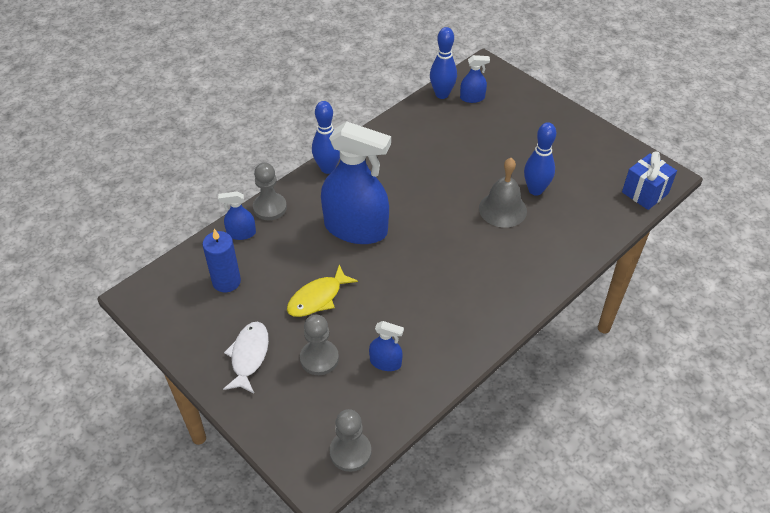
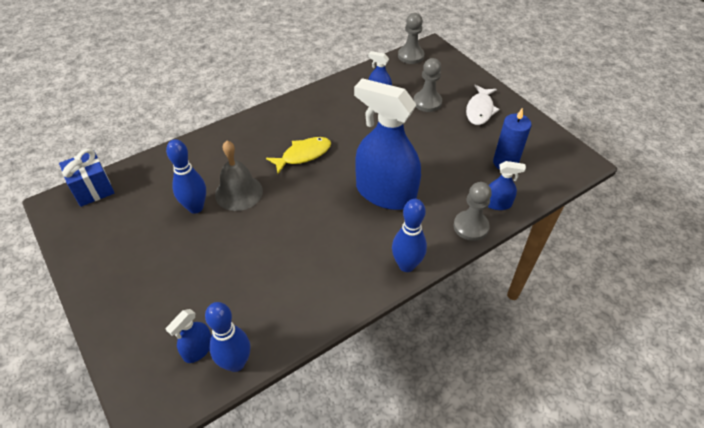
camera: 170 degrees left, 0 degrees up
(317, 298) = (426, 140): yellow fish -> yellow fish (303, 155)
(472, 98) = (198, 349): blue spray bottle -> blue spray bottle turned 60 degrees counterclockwise

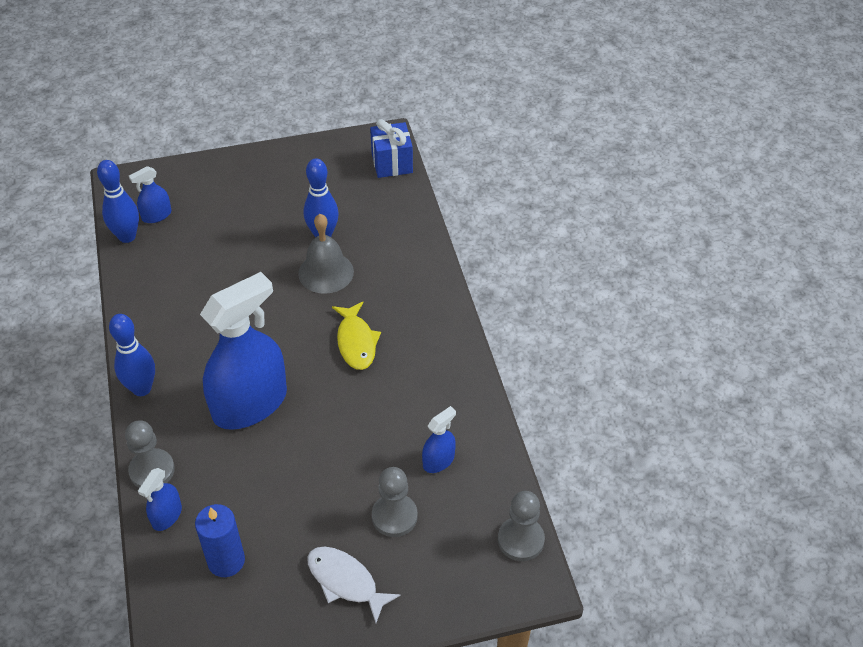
camera: 110 degrees right, 0 degrees up
(198, 349) = (156, 215): blue spray bottle -> blue spray bottle turned 90 degrees counterclockwise

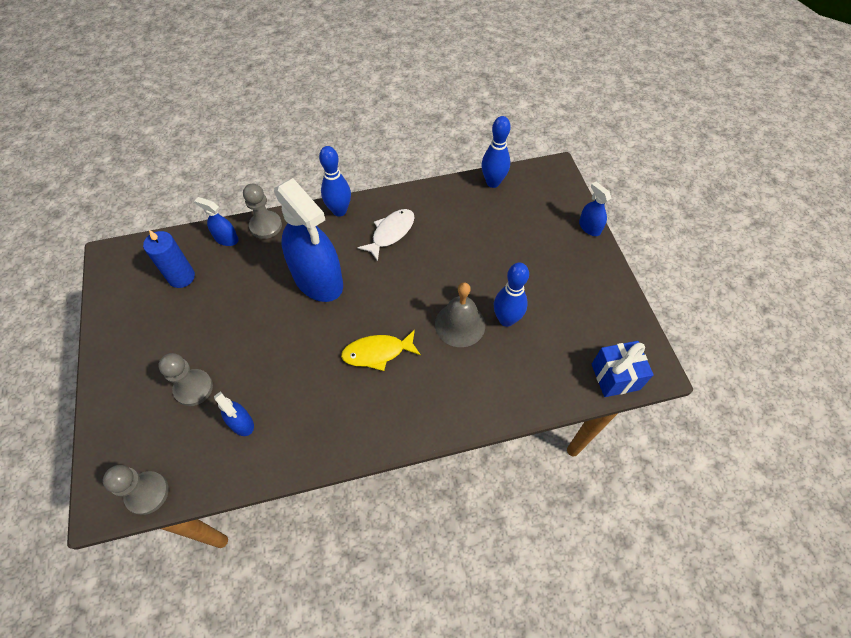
camera: 90 degrees right, 10 degrees up
(156, 215) = (518, 198): blue spray bottle -> blue spray bottle (589, 227)
(345, 581) = (144, 355): white fish -> white fish (391, 233)

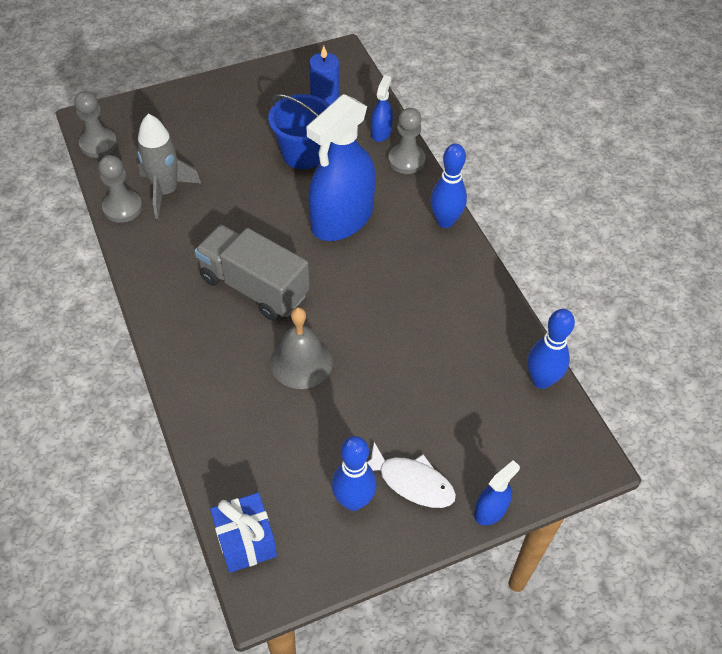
camera: 80 degrees right, 5 degrees down
(193, 388) = (200, 149): grey pawn -> grey pawn (122, 207)
(231, 300) = (303, 154): none -> blue bucket
(241, 423) = (166, 191): blue spray bottle -> grey rocket
(377, 352) = (254, 287): yellow fish -> grey truck
(391, 233) = (423, 276): white fish -> white fish (412, 482)
(506, 319) = (315, 411): blue bowling pin -> blue bowling pin (353, 501)

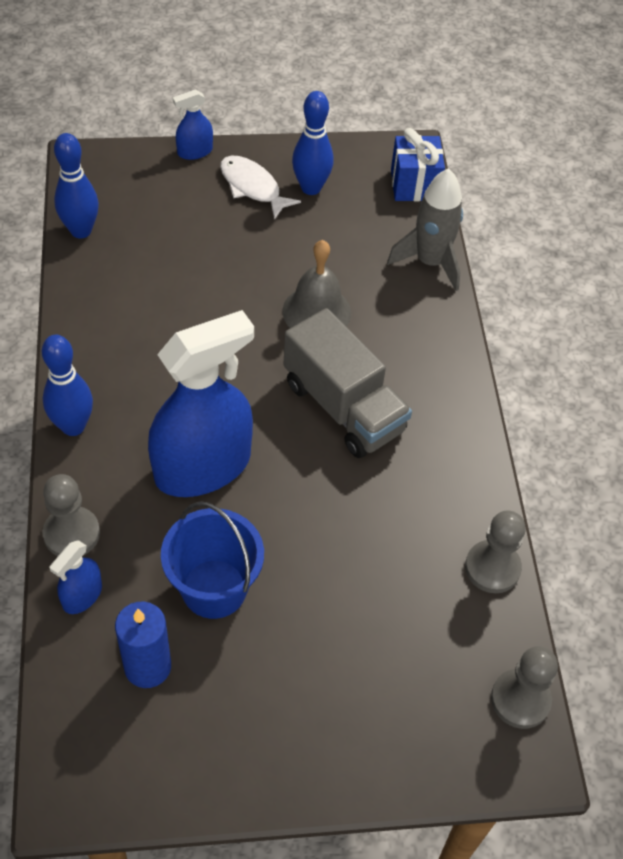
camera: 165 degrees left, 0 degrees up
(166, 191) = (428, 578): grey rocket -> grey rocket (430, 262)

